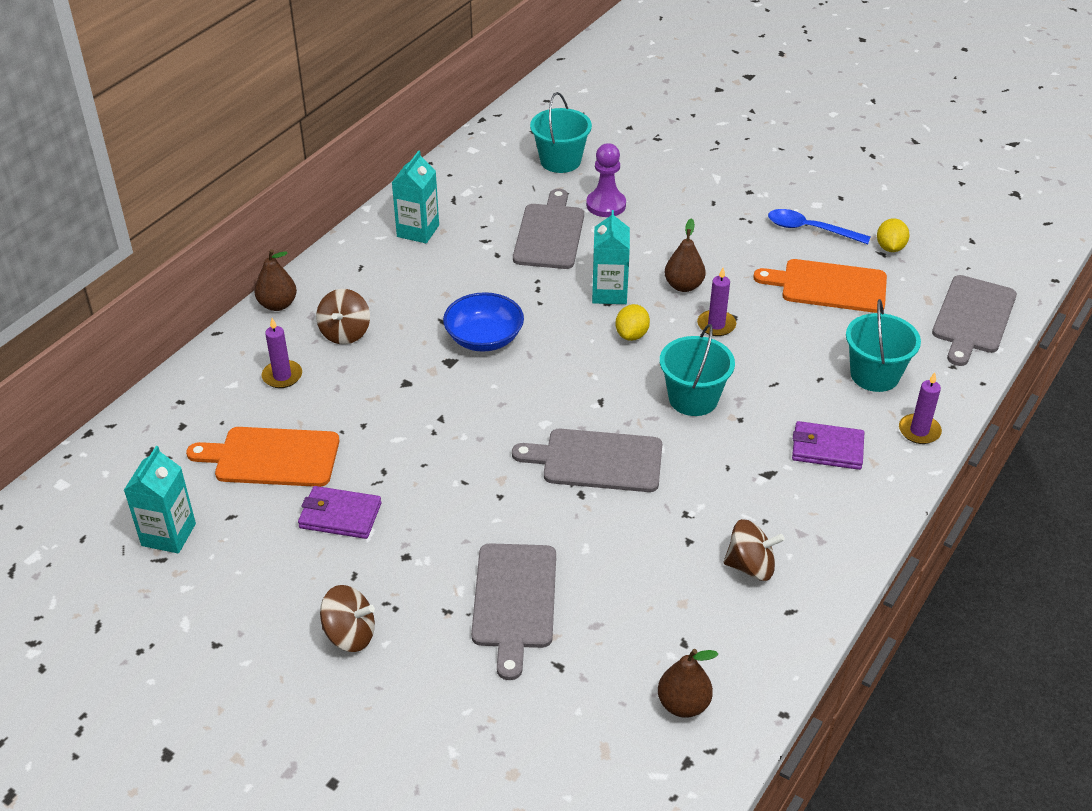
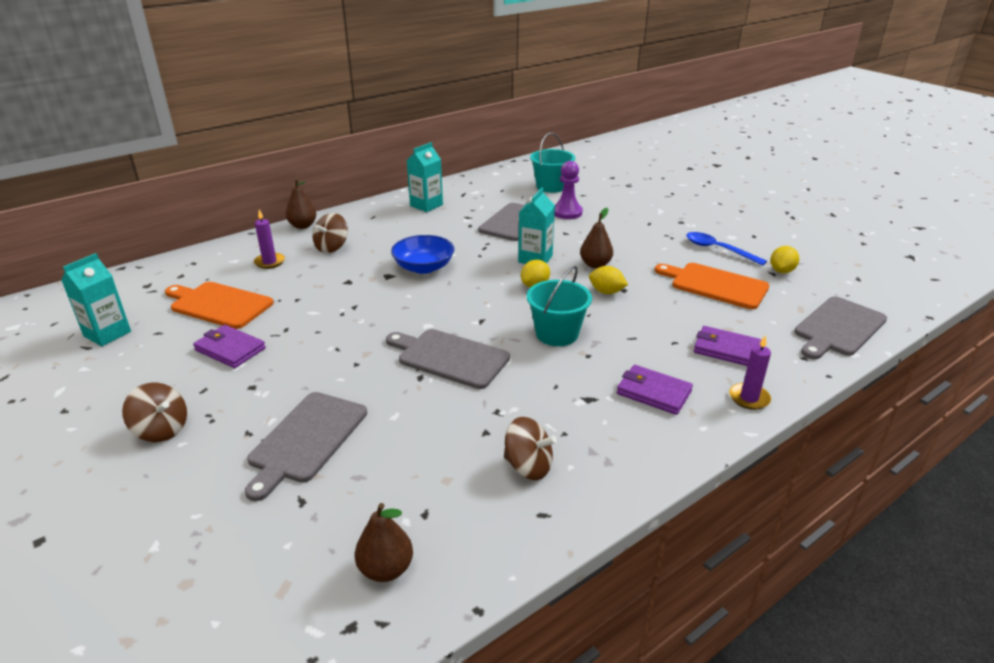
camera: 20 degrees right, 10 degrees down
(716, 325) = (606, 292): purple candle -> yellow lemon
(874, 375) = (726, 349): turquoise bucket -> purple wallet

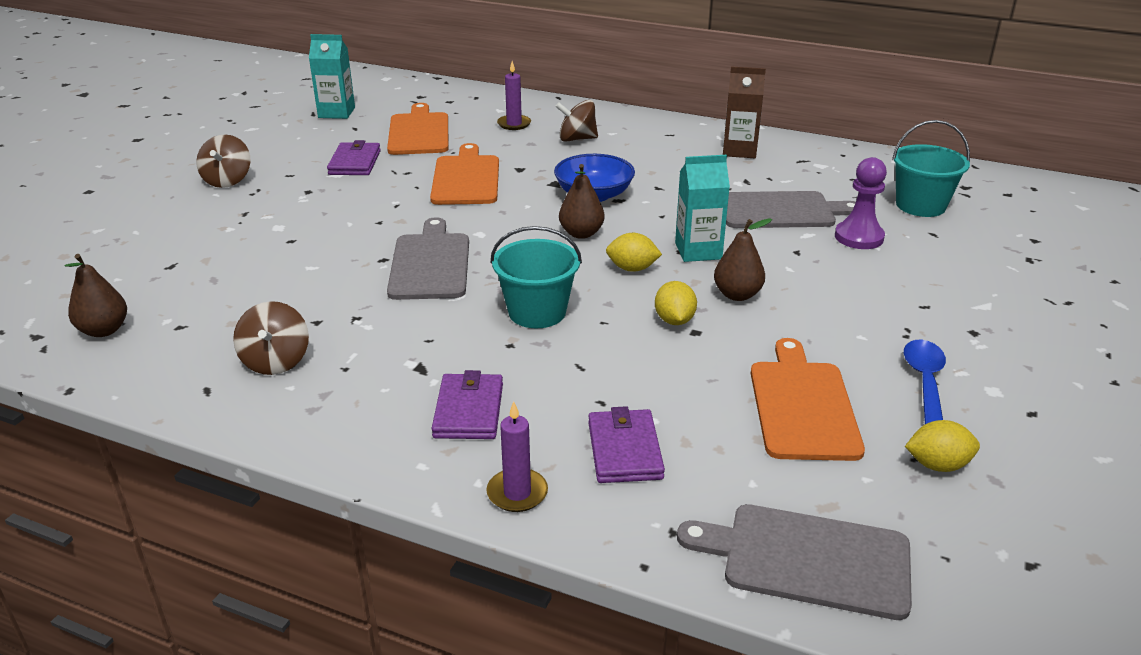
camera: 60 degrees right, 0 degrees up
(303, 226) = (602, 112): brown pear -> brown pear (581, 233)
(306, 439) = (250, 240): grey cutting board -> none
(333, 307) = (466, 178): none -> orange cutting board
(426, 205) = (739, 150): turquoise carton -> brown carton

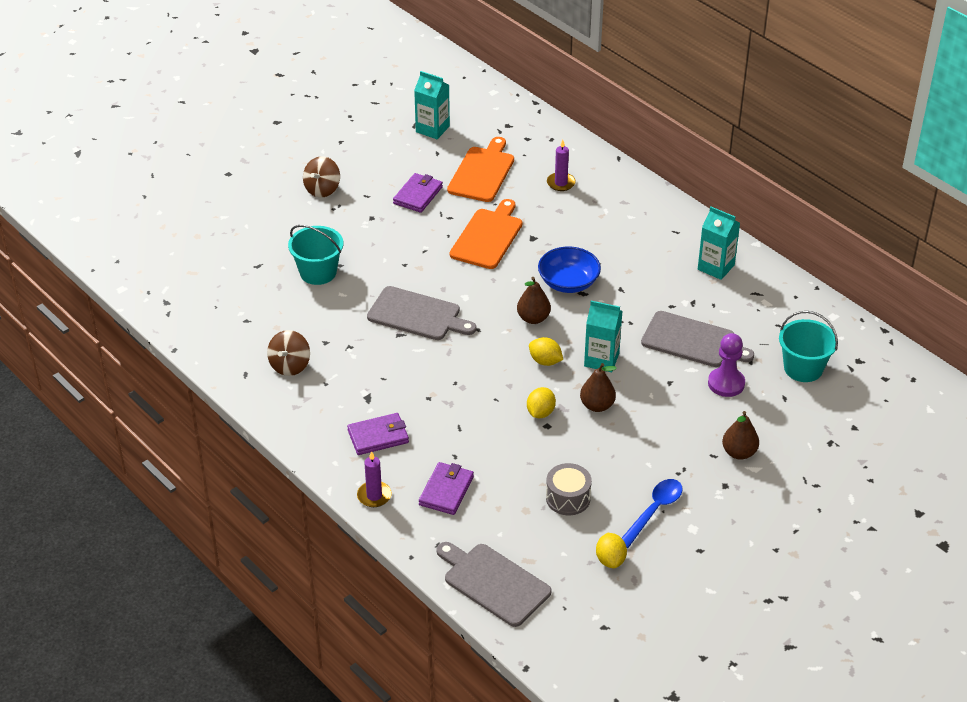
camera: 25 degrees right, 10 degrees up
(104, 330) = (204, 309): brown pear -> brown pear (739, 452)
(430, 264) = (417, 315): grey cutting board -> grey cutting board turned 90 degrees clockwise
(468, 410) = (378, 436): purple wallet -> purple wallet turned 45 degrees clockwise
(537, 312) = (460, 378): turquoise bucket -> turquoise bucket (318, 272)
(577, 139) = (598, 216): brown spinning top -> none
(739, 150) = (716, 267): brown carton -> turquoise carton
(802, 405) = (568, 498): orange cutting board -> grey drum
(937, 465) = (610, 560): yellow lemon -> yellow lemon turned 60 degrees clockwise

